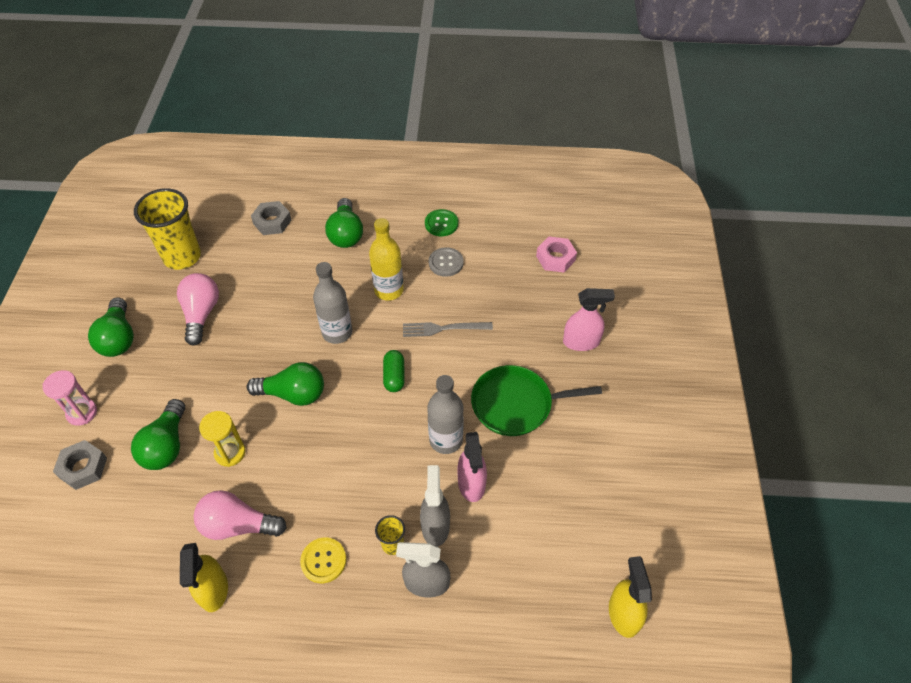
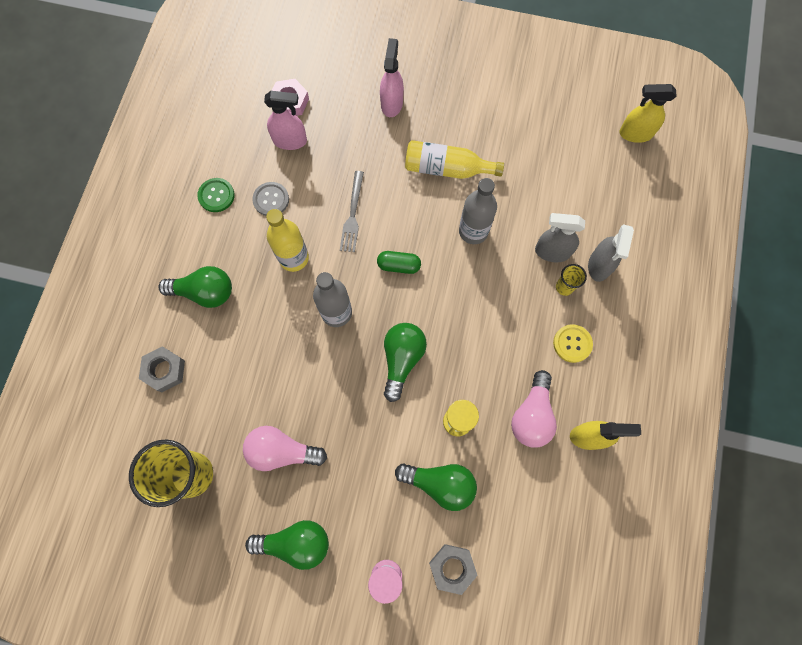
camera: 80 degrees left, 20 degrees up
(471, 484) = (518, 218): pink spray bottle -> pink spray bottle (290, 141)
(516, 404) = (447, 169): green pan -> yellow bottle

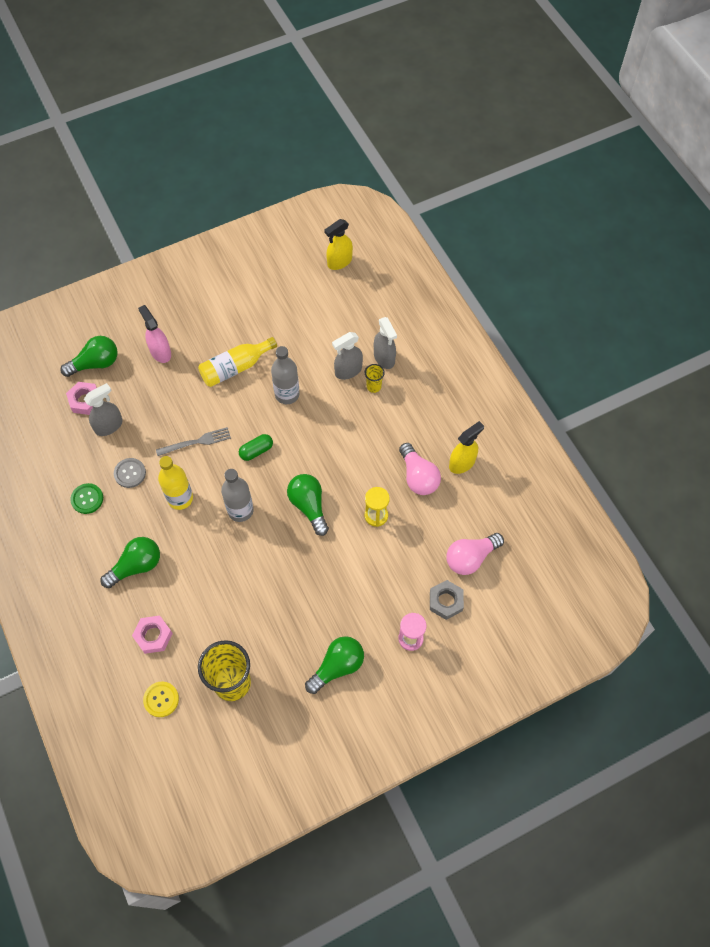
camera: 40 degrees left, 10 degrees down
(164, 370) = (153, 636): grey nut -> pink nut
(282, 451) = (279, 621): pink light bulb -> pink light bulb (470, 558)
(290, 141) = (109, 426): pink spray bottle -> grey spray bottle
(352, 215) = (196, 442): grey fork -> grey fork turned 75 degrees counterclockwise
(440, 483) = (397, 560): green light bulb -> green light bulb (96, 363)
(572, 343) = (407, 416): yellow button -> yellow button (161, 699)

